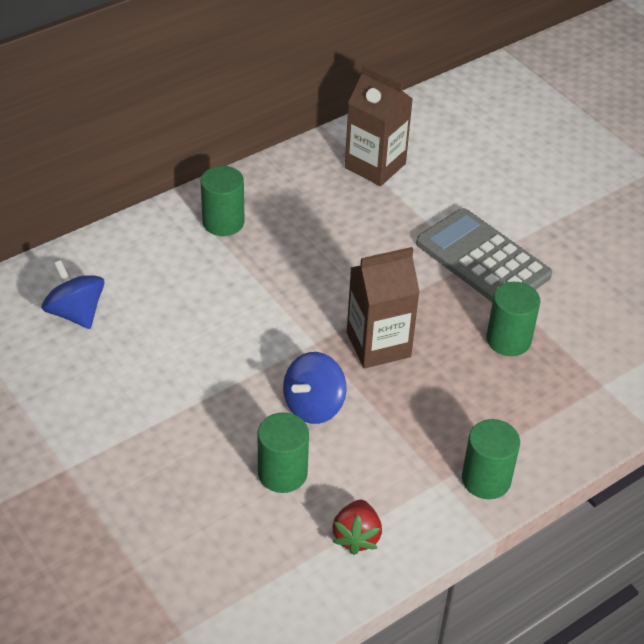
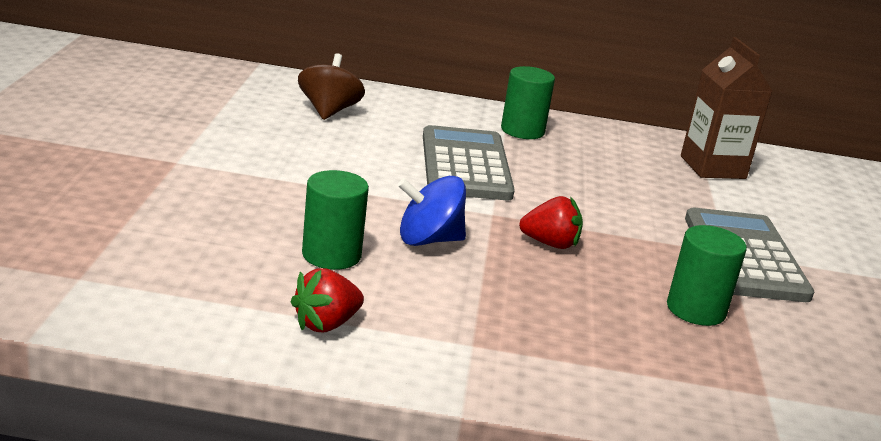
camera: 40 degrees right, 20 degrees down
(76, 313) = (329, 111): blue spinning top -> brown spinning top
(239, 300) = (465, 165): none -> grey calculator
(378, 345) = (550, 244): brown carton -> red strawberry
(486, 479) = (520, 371): green cylinder -> none

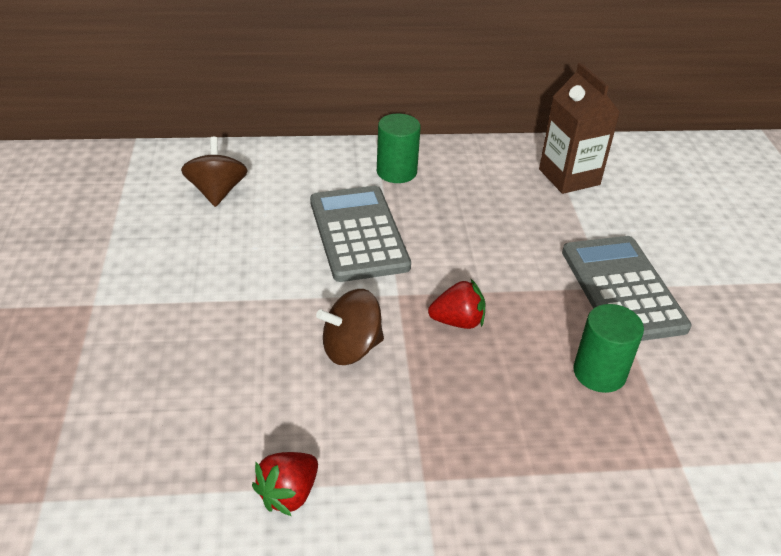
camera: 10 degrees left, 15 degrees up
(331, 255) = (269, 395): green cylinder -> none
(428, 240) = (351, 348): blue spinning top -> brown spinning top

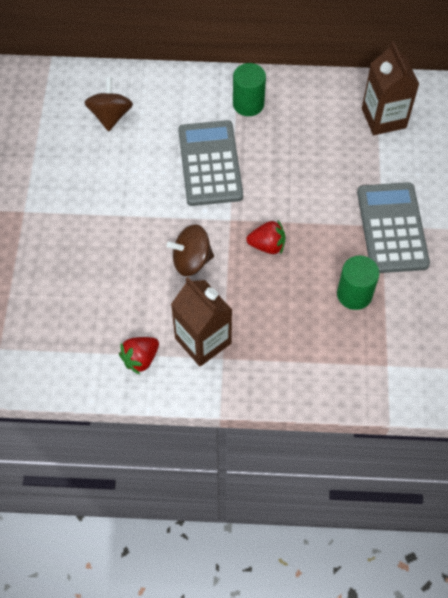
camera: 10 degrees right, 20 degrees up
(387, 456) = (203, 341): none -> brown carton

